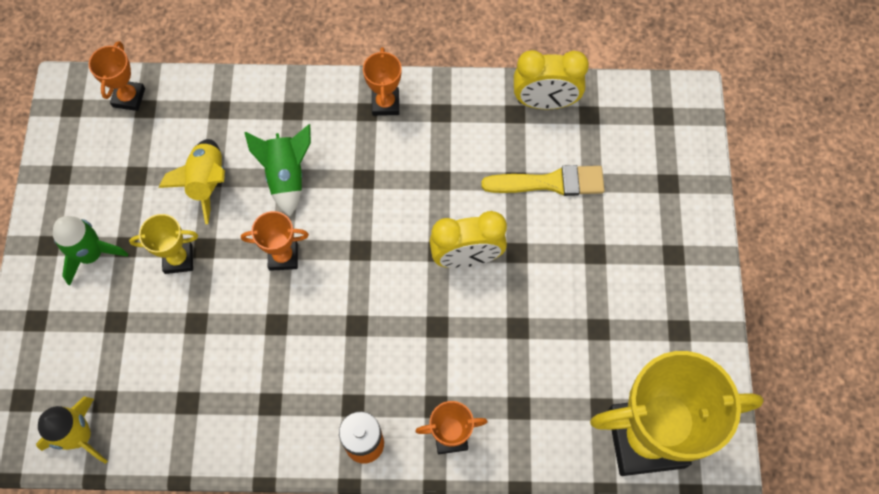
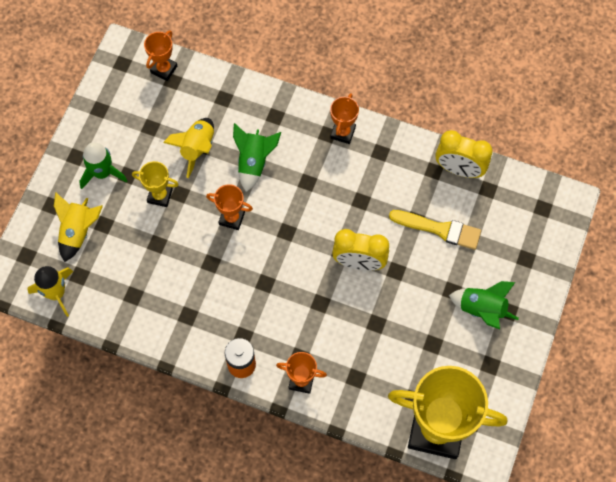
camera: 20 degrees right, 0 degrees up
(84, 343) = (78, 232): none -> yellow rocket
(641, 264) = (481, 310): none -> green rocket

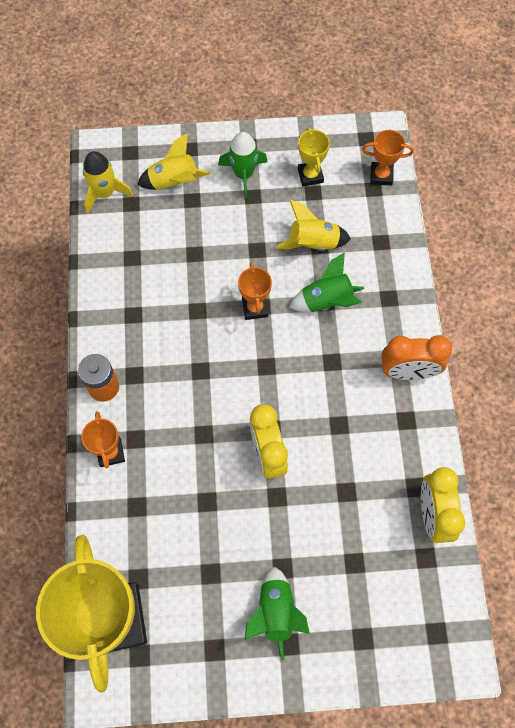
camera: 65 degrees right, 0 degrees up
(160, 196) = (245, 233): yellow trophy -> yellow trophy (310, 175)
(343, 132) = (407, 372): orange trophy -> orange clock
(439, 229) = (349, 523): yellow brush -> none

